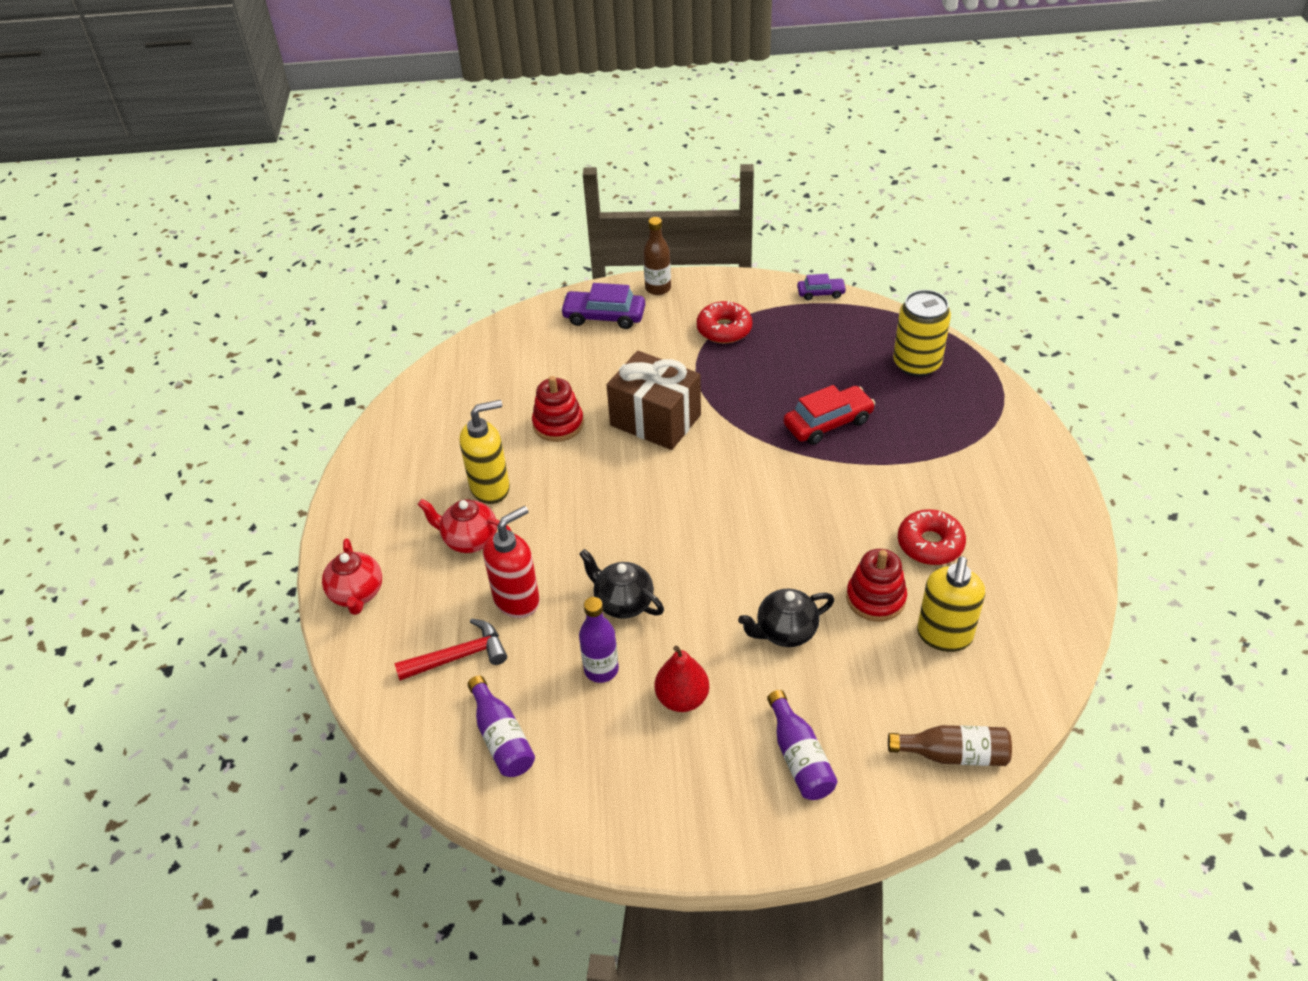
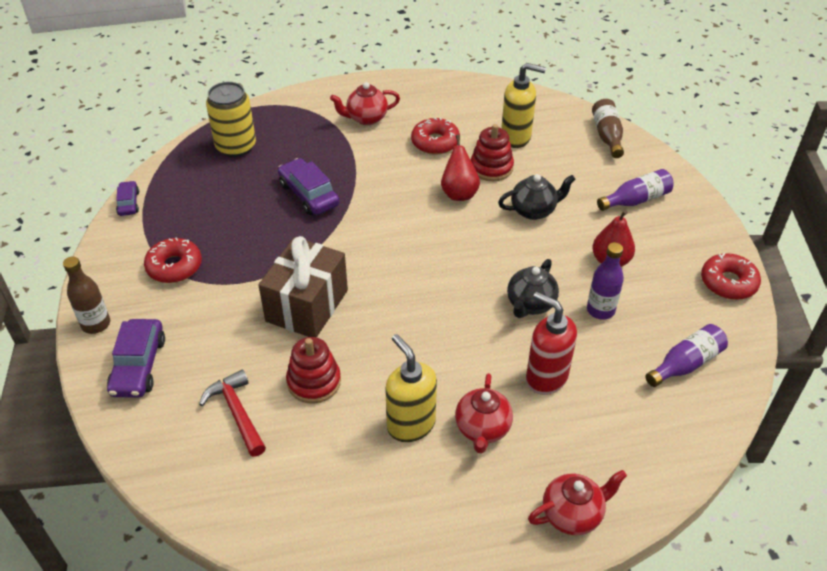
camera: 100 degrees left, 0 degrees up
(459, 656) = (618, 409): red hammer -> red hammer (237, 412)
(621, 829) = (728, 282): none -> red donut
(785, 632) = (534, 210): black teapot -> black teapot turned 75 degrees counterclockwise
(824, 558) = (459, 193): none -> red pear
(828, 423) = (309, 194): red car -> purple car
(980, 478) = (366, 118): none -> red teapot

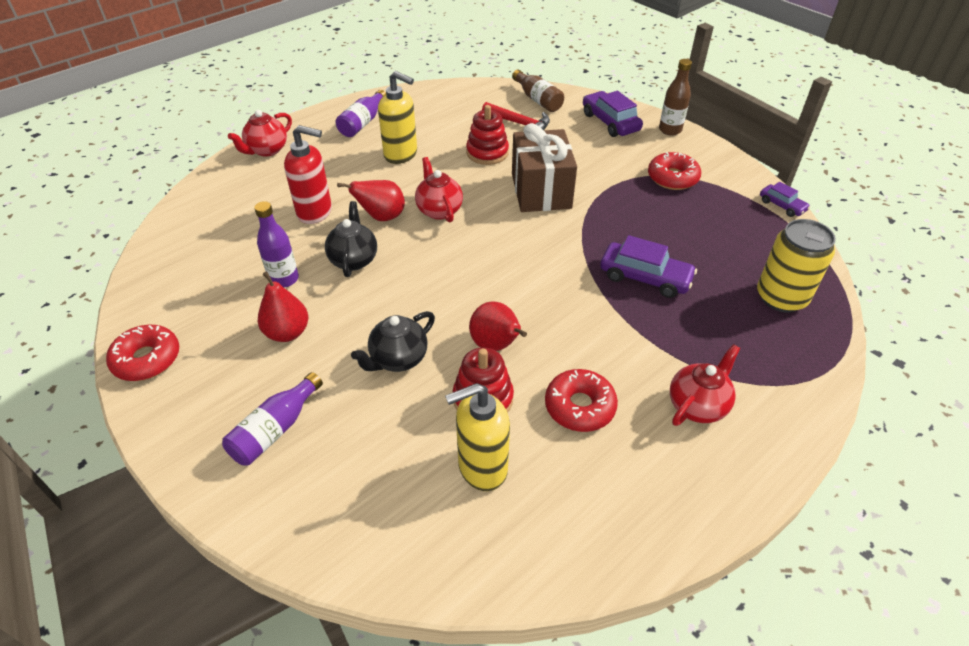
camera: 150 degrees right, 0 degrees up
(481, 342) = (381, 217): none -> red pear
(482, 429) = (349, 168): red teapot -> red teapot (439, 210)
(607, 136) = (349, 540): brown bottle -> brown bottle (538, 100)
(685, 364) = (193, 263): purple bottle -> purple bottle (363, 123)

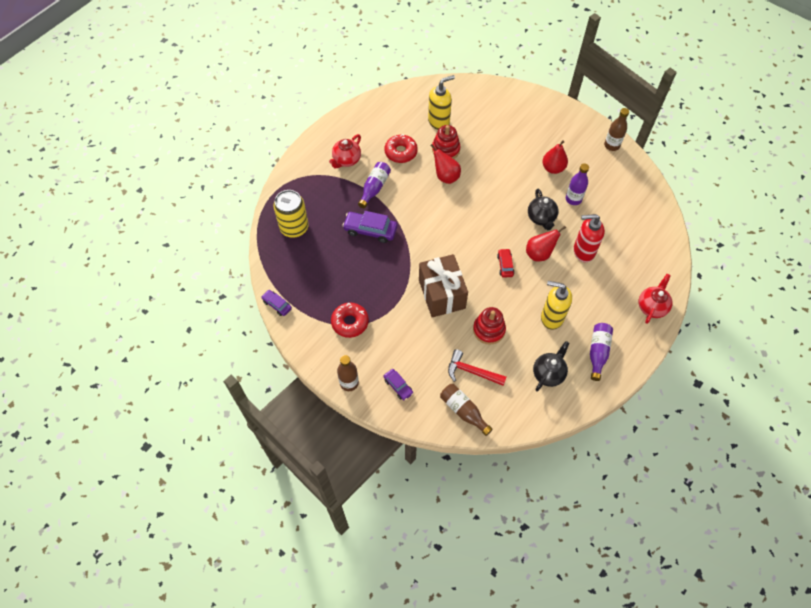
camera: 170 degrees right, 15 degrees up
(147, 359) = (611, 145): red donut -> brown bottle
(275, 430) = (532, 124): purple bottle -> purple bottle (374, 188)
(398, 359) = (492, 162): black teapot -> black teapot (548, 373)
(439, 210) = (505, 265): red teapot -> red car
(610, 122) = (398, 386): purple car -> purple car, size x0.58

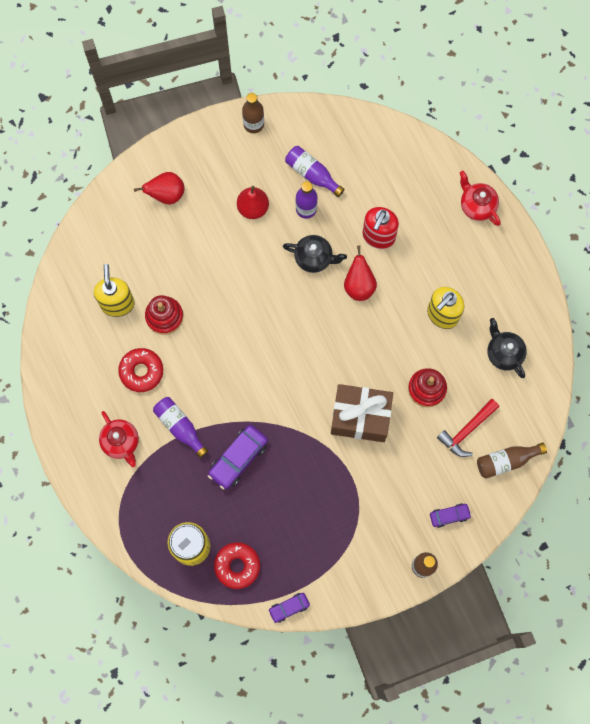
camera: 65 degrees left, 15 degrees up
(350, 322) = (349, 534): red donut -> red donut (237, 566)
(446, 176) = (204, 335): red pear -> red pear (166, 194)
(505, 265) = (356, 330): red car -> none
(598, 352) = (503, 290): purple bottle -> purple bottle (312, 174)

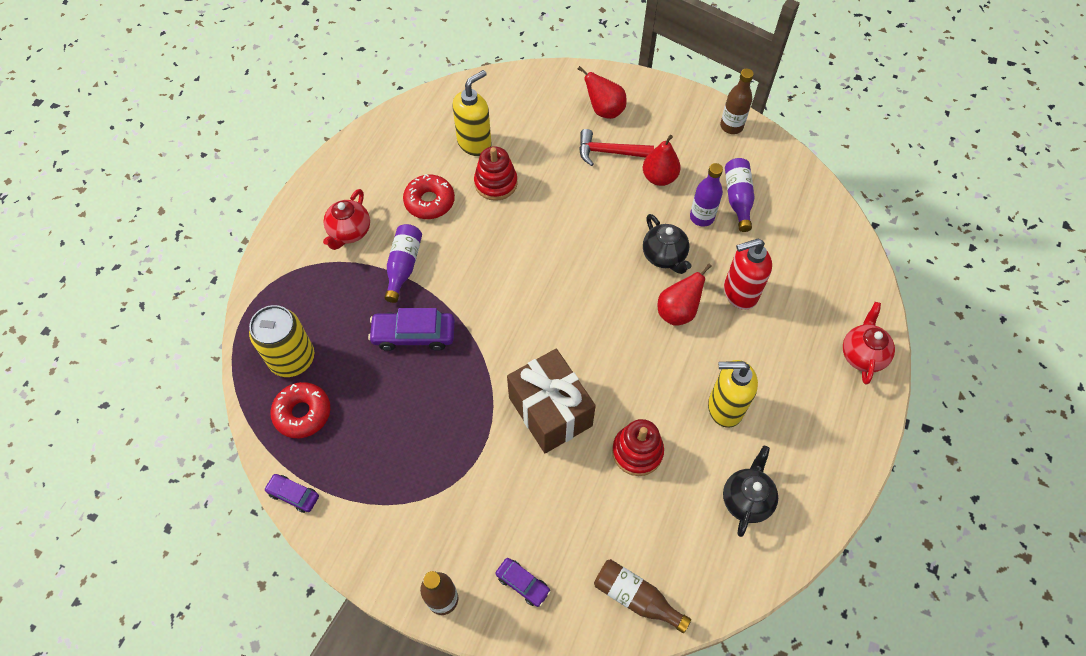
camera: 50 degrees right, 15 degrees down
(466, 431) = (630, 527): red hammer -> red hammer (609, 152)

